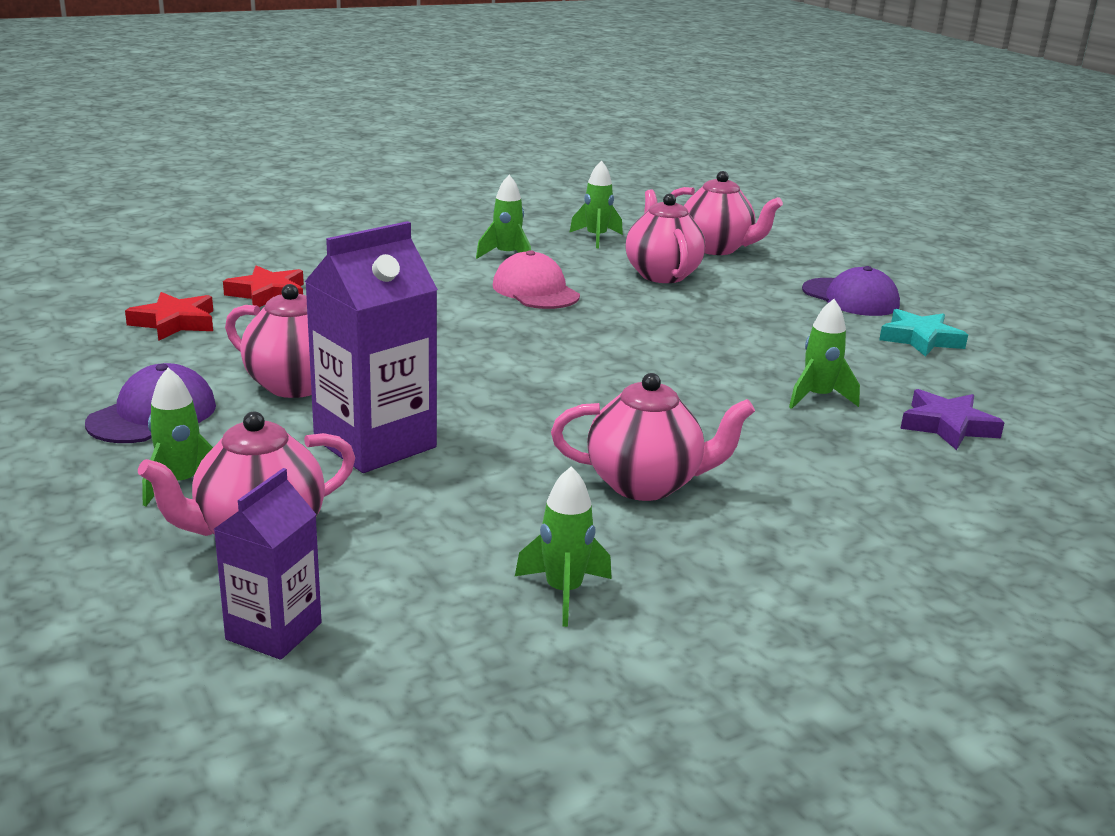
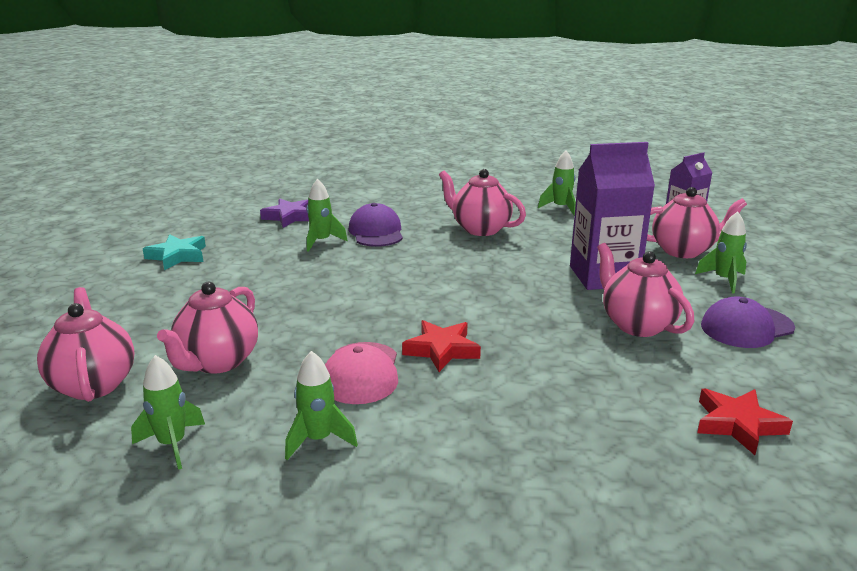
camera: 145 degrees left, 0 degrees up
(268, 294) = (632, 446): red star -> red star (442, 350)
(850, 298) = (133, 295): purple cap -> purple cap (376, 232)

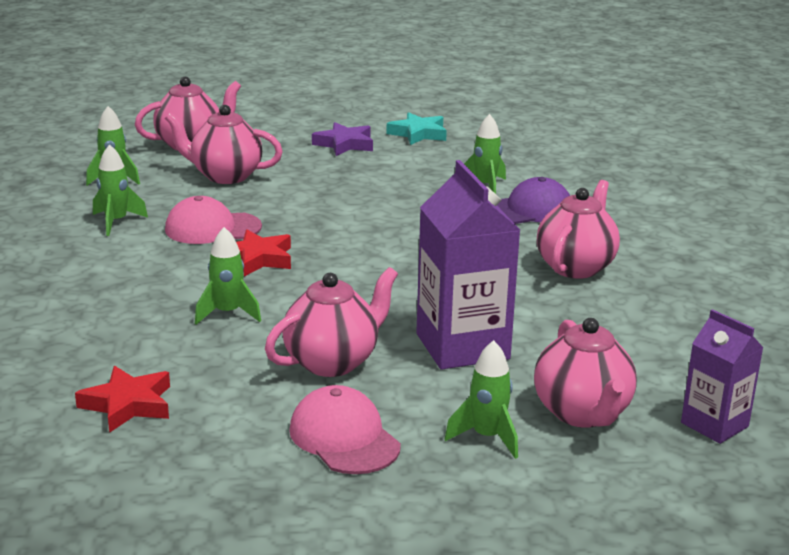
camera: 80 degrees right, 0 degrees up
(290, 217) = (546, 165): purple star -> purple star (345, 144)
(561, 208) = (697, 322): green rocket -> green rocket (228, 313)
(746, 327) = (344, 438): purple cap -> pink cap

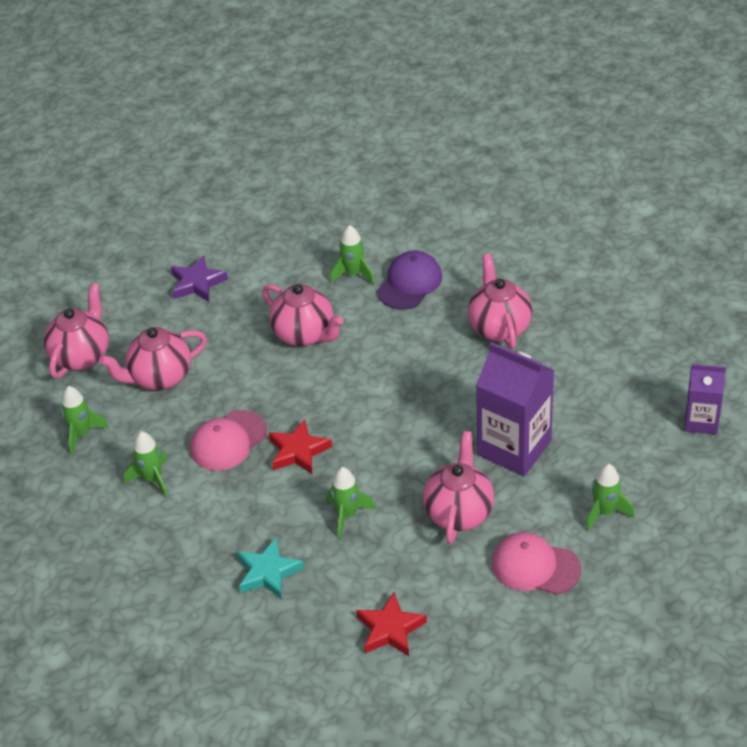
camera: 35 degrees left, 20 degrees up
(418, 134) = (235, 236): turquoise star -> turquoise star (268, 572)
(582, 413) = (631, 459): pink teapot -> pink teapot (304, 334)

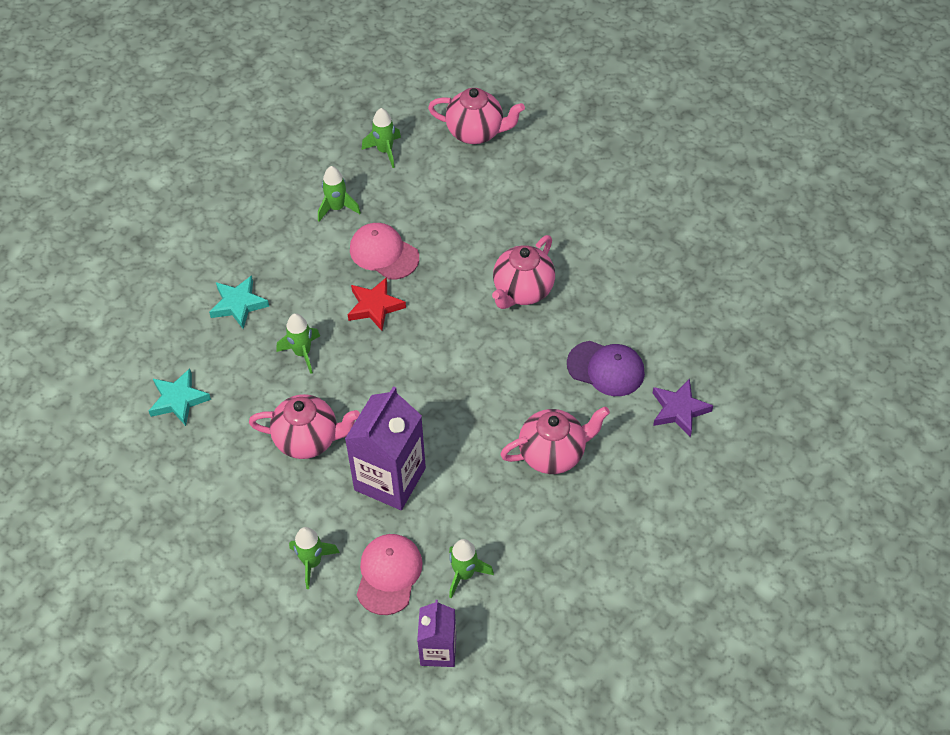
camera: 80 degrees right, 10 degrees up
(160, 377) = (455, 191): pink teapot -> none
(197, 283) = (580, 198): purple star -> purple star (679, 410)
(353, 274) = (612, 319): green rocket -> green rocket (464, 574)
(390, 629) = (179, 400): red star -> turquoise star
(535, 566) = (246, 506): pink cap -> pink cap (389, 574)

